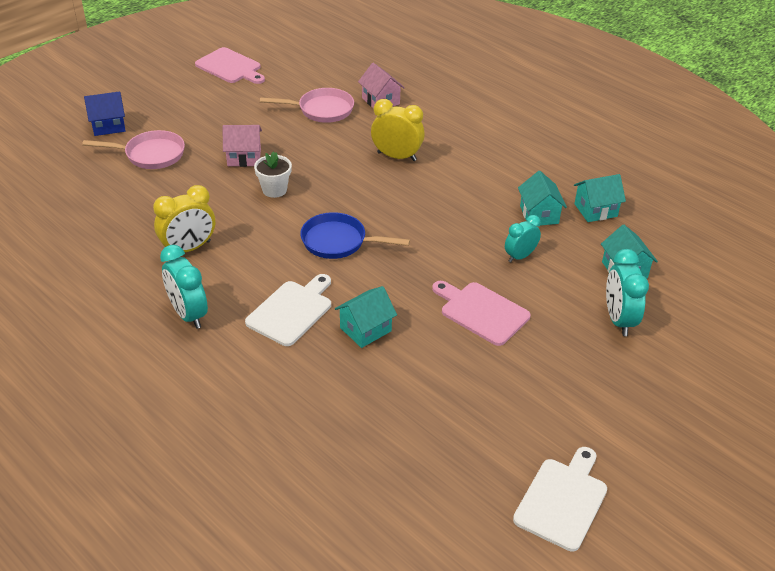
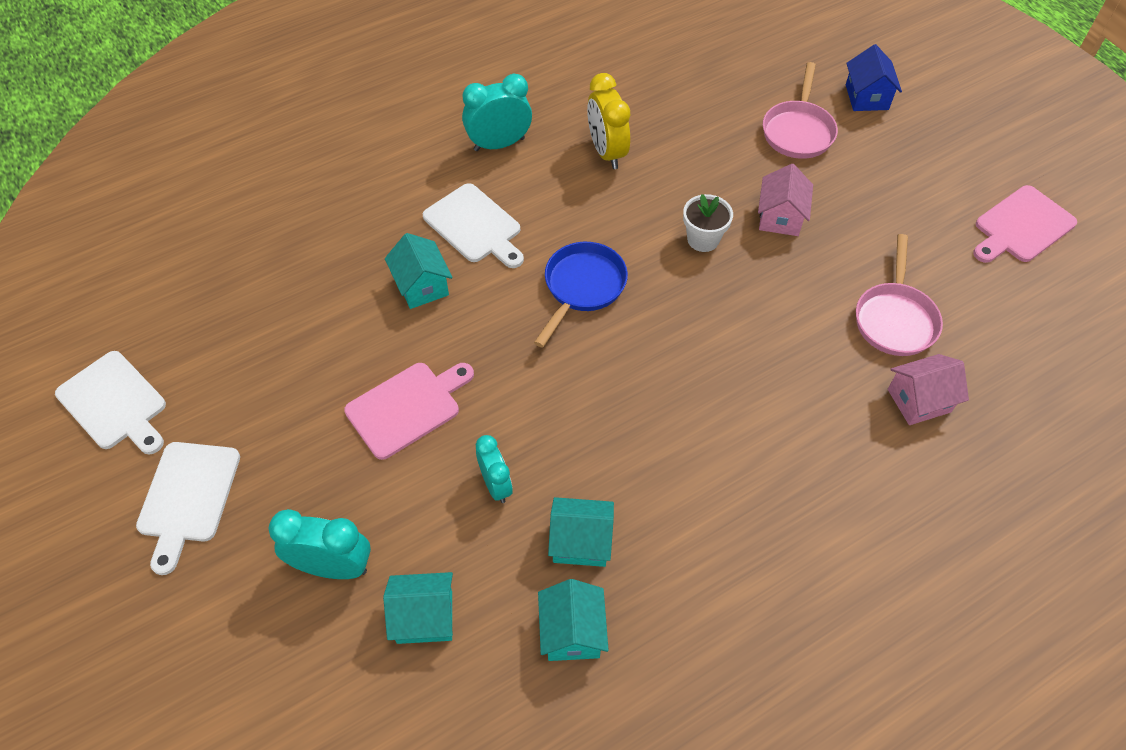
camera: 105 degrees right, 15 degrees up
(396, 156) = (760, 389): yellow clock -> none
(615, 416) = (188, 497): none -> white cutting board

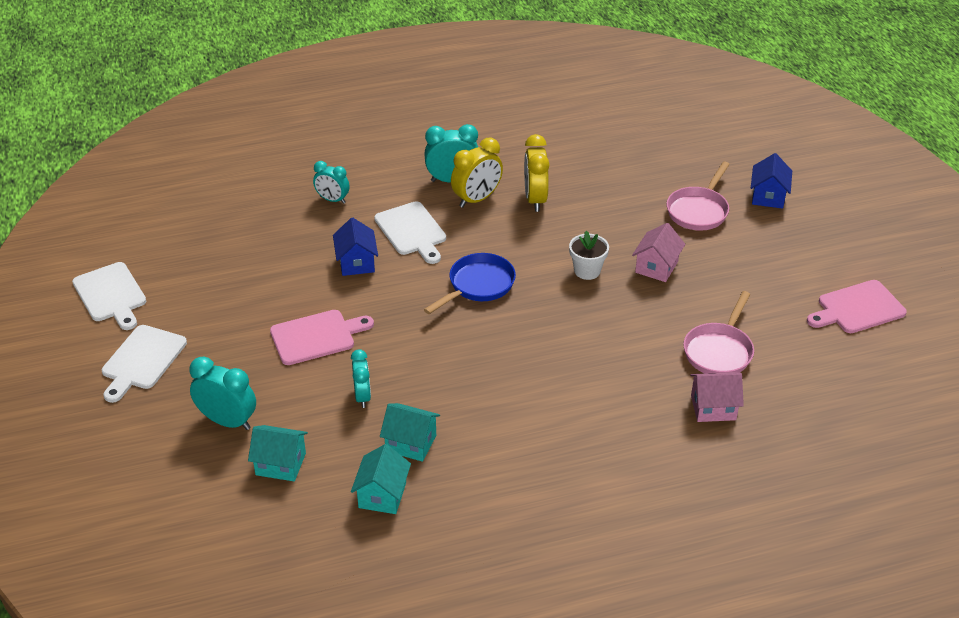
camera: 15 degrees right, 15 degrees down
(361, 200) = (332, 200): none -> turquoise clock
(422, 286) = (356, 263): turquoise house -> blue house
(538, 165) = (477, 199): none -> yellow clock

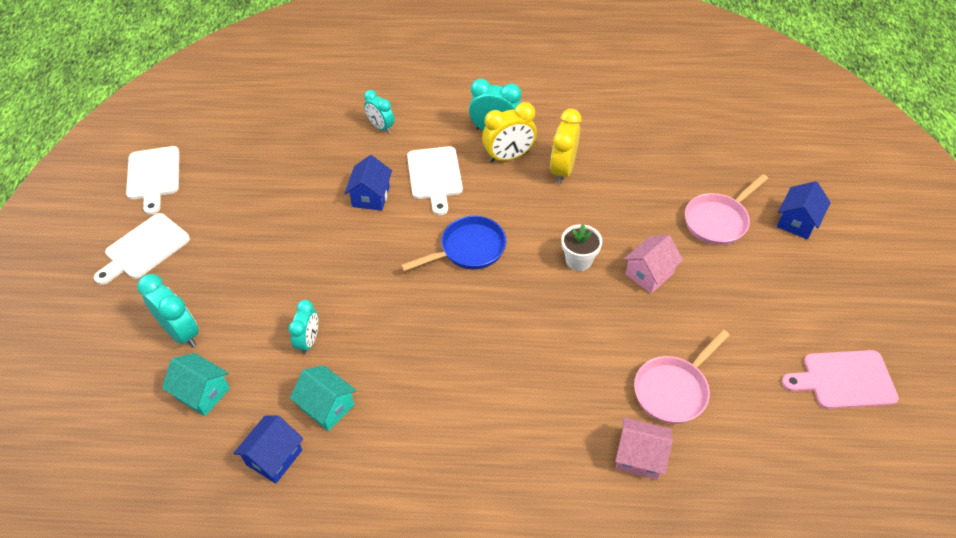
camera: 20 degrees right, 10 degrees up
(316, 336) = (299, 265): pink cutting board -> none
(382, 495) = (274, 457): turquoise house -> blue house

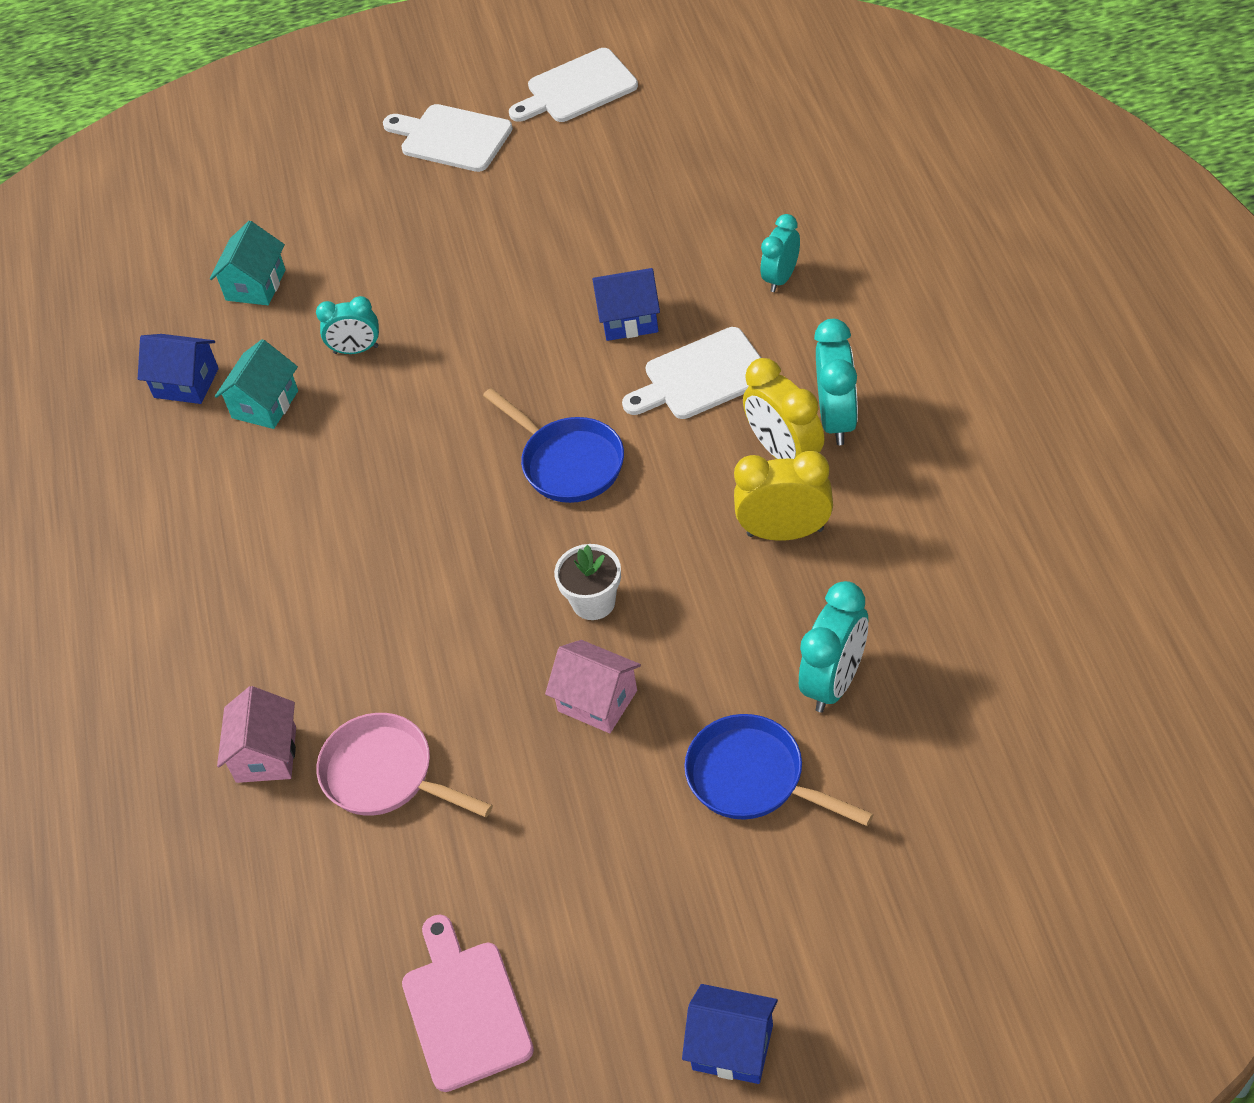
camera: 80 degrees right, 0 degrees up
(181, 333) = (334, 229): turquoise clock -> turquoise clock (835, 682)
(718, 221) = (753, 778): pink pan -> blue pan
(797, 222) = (798, 903): blue house -> blue house (732, 1047)

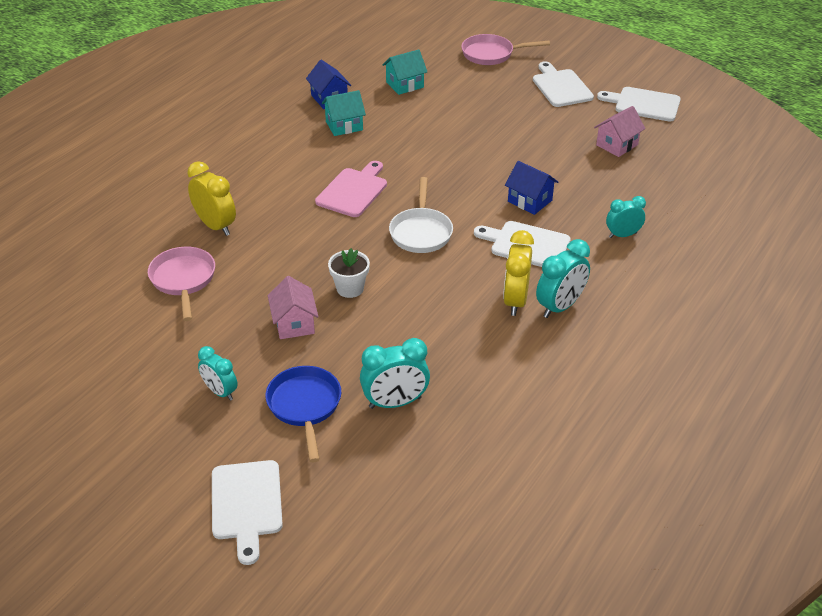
camera: 40 degrees right, 10 degrees down
(266, 754) = (159, 238): pink house -> pink house (617, 145)
(301, 156) = (491, 54): none -> pink pan
(356, 350) = (405, 132): turquoise clock -> turquoise clock (220, 392)
(464, 1009) = (79, 382): pink cutting board -> pink cutting board (353, 191)
(568, 463) = (421, 232): blue pan -> white pan
(732, 1047) = (138, 493): blue house -> none
(785, 532) = (467, 329): yellow clock -> yellow clock (215, 226)
(857, 936) = (247, 504): none -> white cutting board

